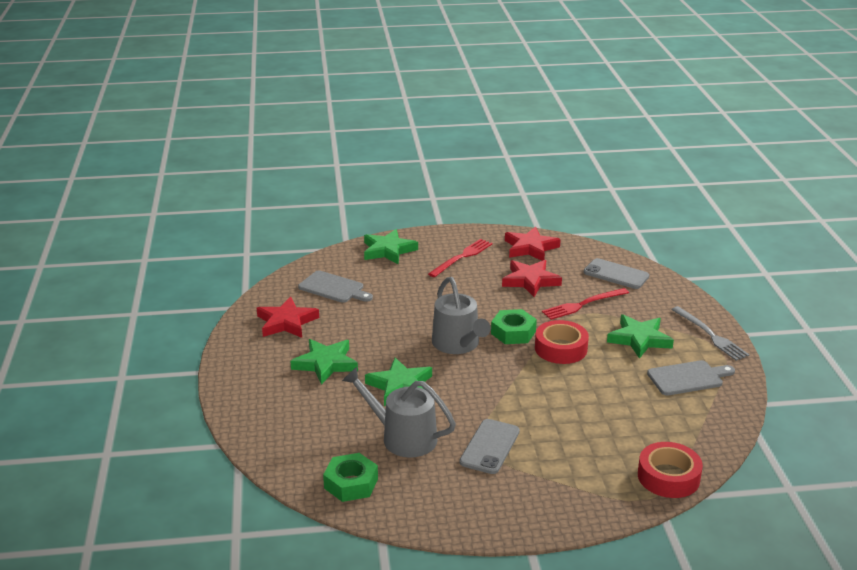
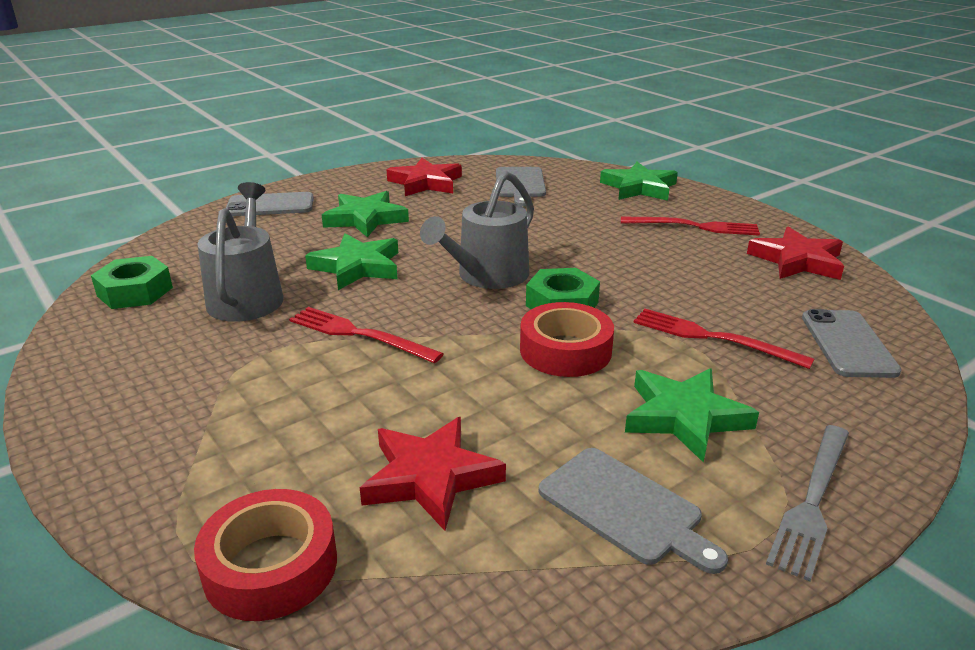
camera: 60 degrees right, 0 degrees up
(490, 407) = (359, 334): none -> red fork
(490, 447) = (261, 359): grey phone -> grey phone (270, 205)
(530, 281) = (712, 282): red star -> red star (430, 477)

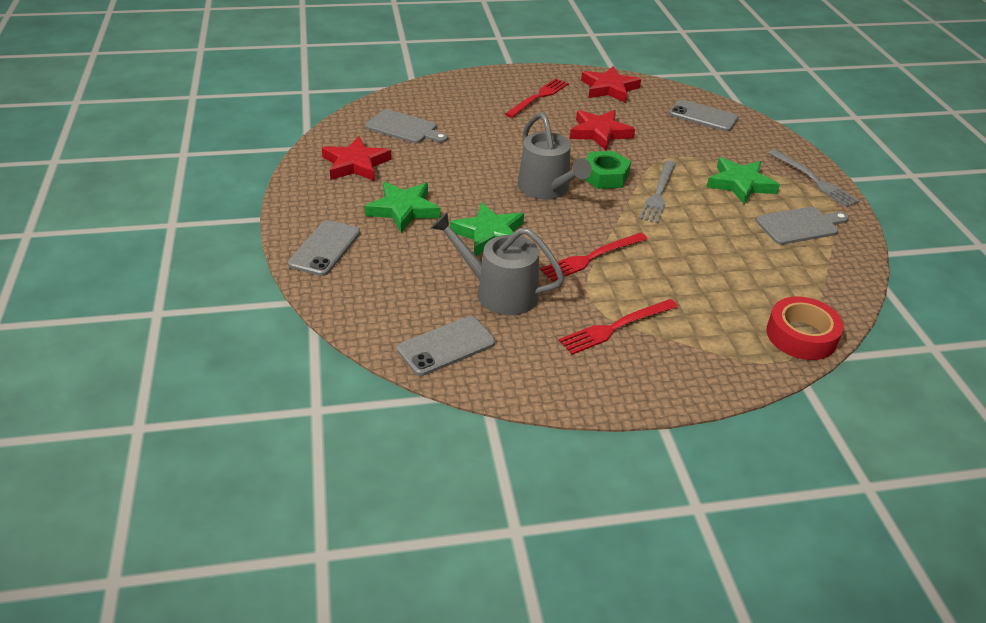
camera: 65 degrees left, 10 degrees up
(135, 292) = (446, 346): green nut -> grey phone
(430, 477) = (753, 271): red star -> red star (599, 133)
(565, 350) = (658, 194): red tape -> grey fork
(639, 187) = (459, 89): green star -> none
(713, 338) = (674, 147): red fork -> red fork (616, 327)

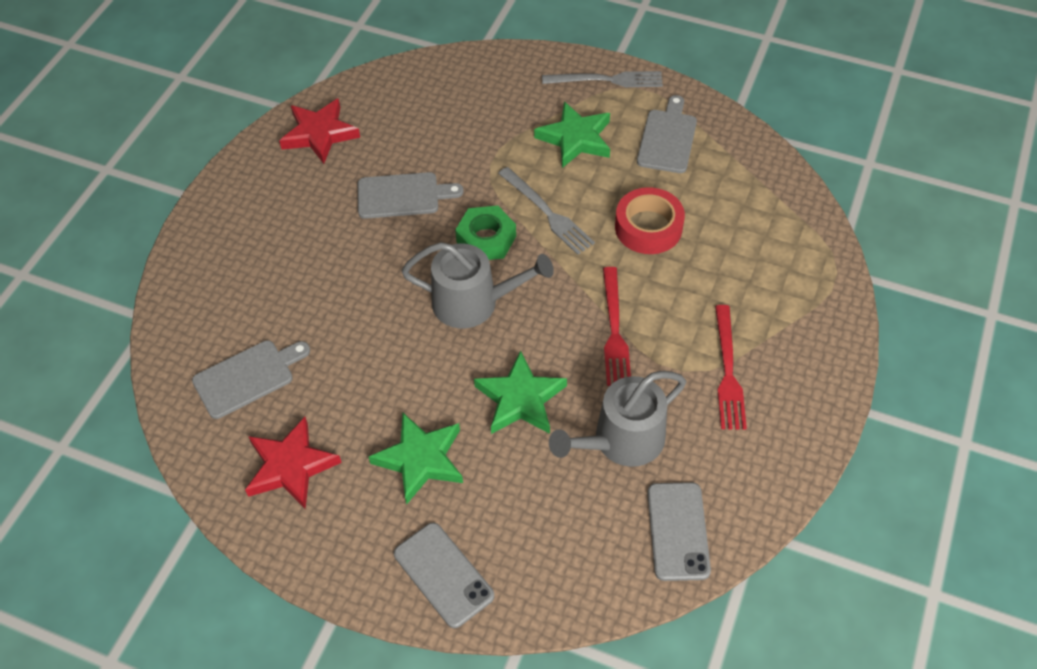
camera: 55 degrees left, 15 degrees up
(538, 97) = (285, 208): red fork -> none
(599, 133) = (402, 195): red star -> grey cutting board
(703, 116) = (438, 90): grey phone -> none
(801, 336) = (813, 241): red tape -> red tape (648, 227)

